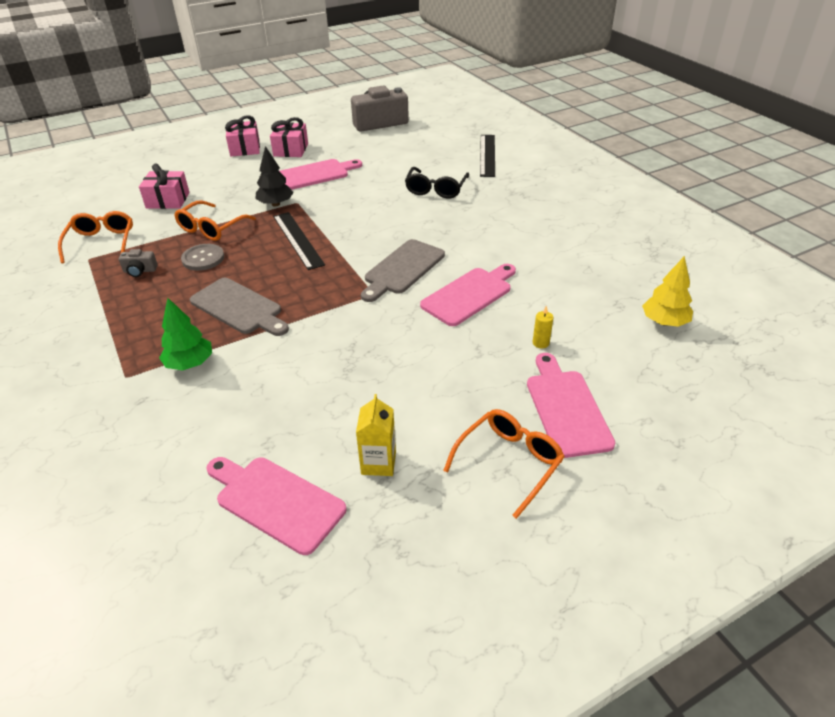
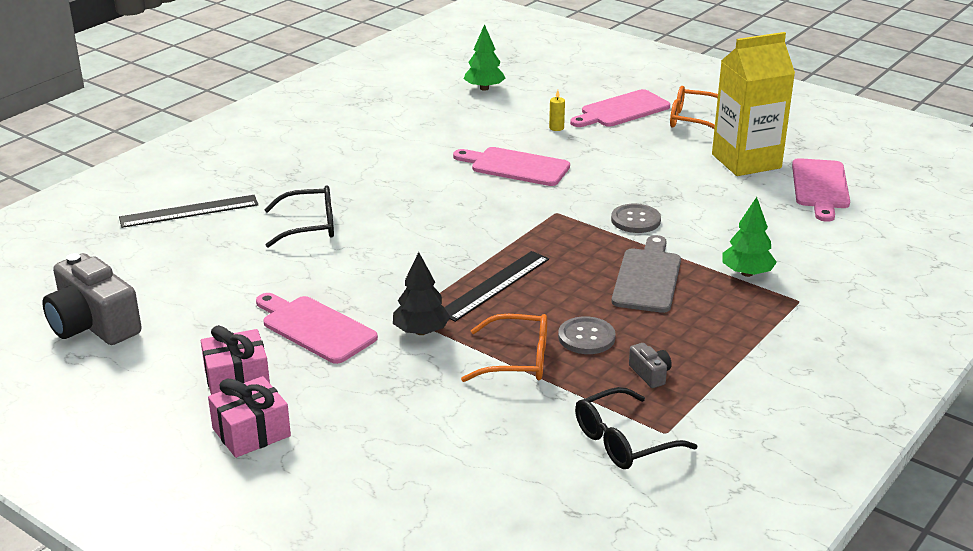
camera: 115 degrees left, 10 degrees down
(101, 242) = (623, 441): orange glasses -> black glasses
(168, 200) = (473, 435): pink gift -> none
(325, 332) = (635, 220): none -> grey button
(378, 463) = (746, 161): yellow carton -> yellow carton, size x2.08
(402, 269) = (501, 207): grey cutting board -> none
(664, 322) = (484, 88): yellow tree -> green tree

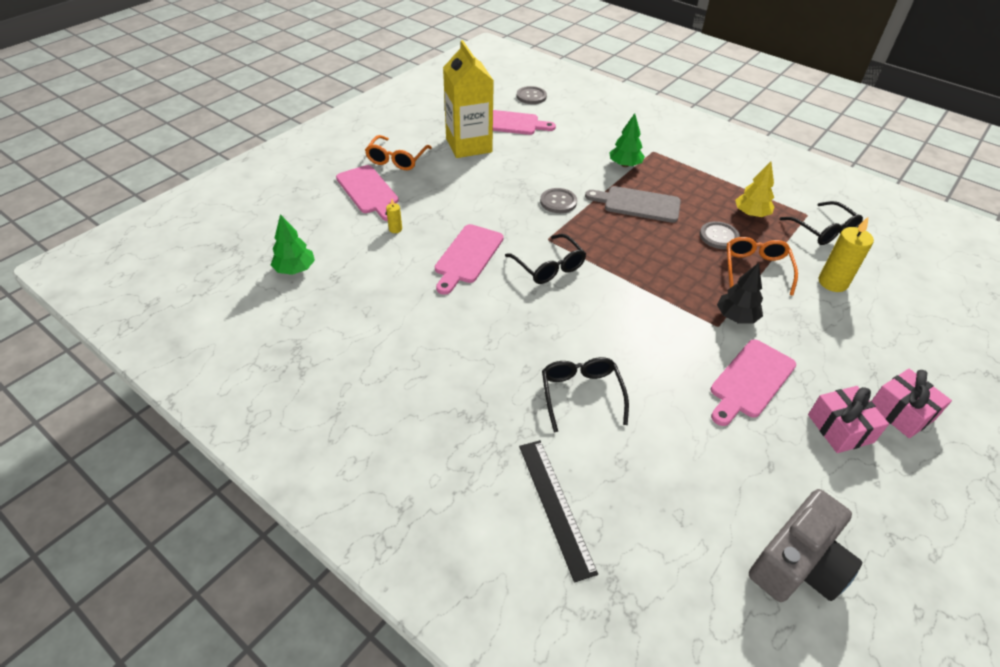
camera: 90 degrees left, 15 degrees up
(494, 285) = (662, 276): black ruler -> none
(494, 425) = (832, 282): none -> yellow candle
(503, 212) = (549, 267): none -> black glasses
(650, 374) = (751, 214): grey camera -> yellow tree
(912, 203) = (531, 96): none -> grey button

